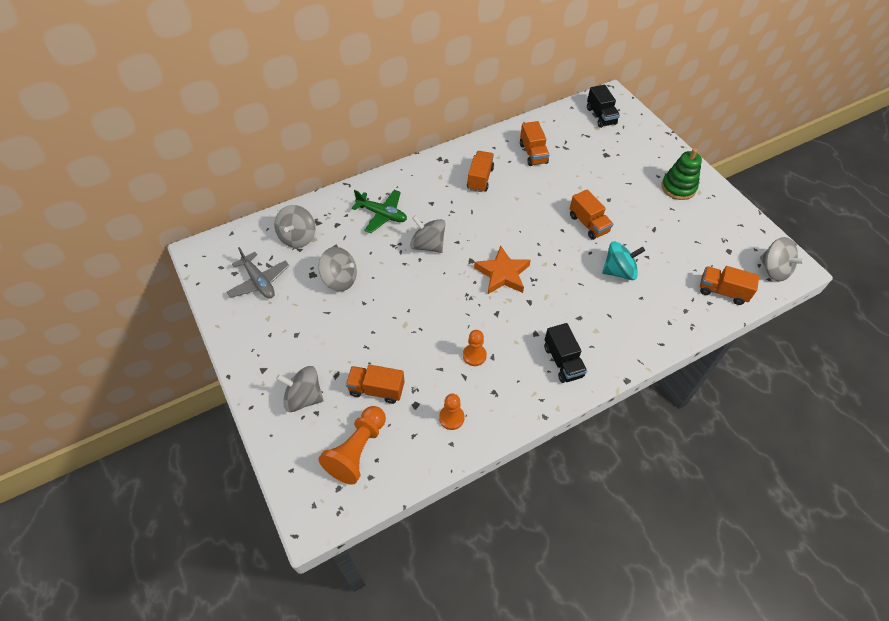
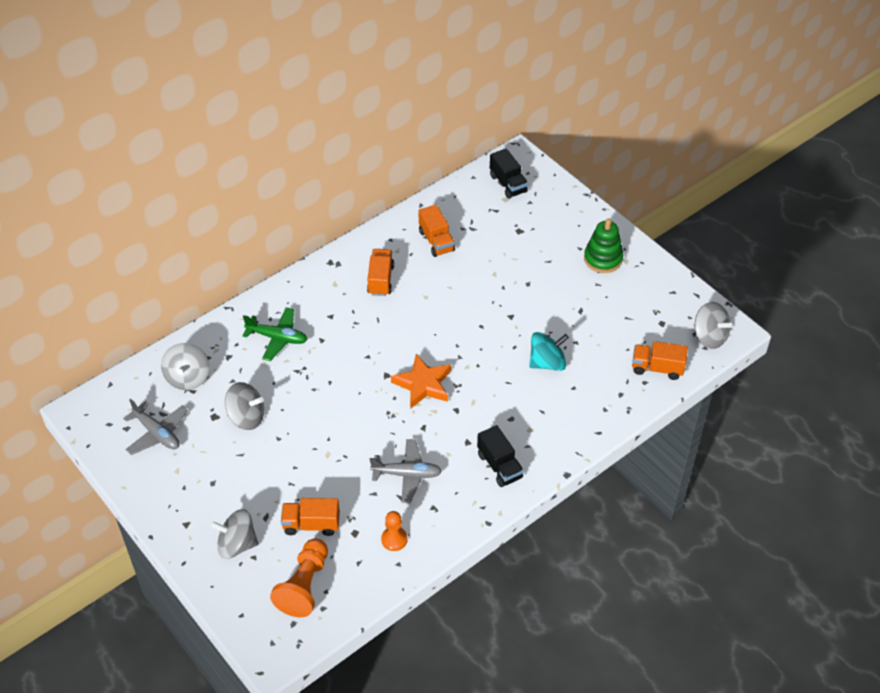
camera: 10 degrees left, 5 degrees down
(428, 245) = (336, 365): grey spinning top -> none
(474, 355) = (407, 474): orange pawn -> grey plane
(588, 224) = (509, 315): orange truck -> none

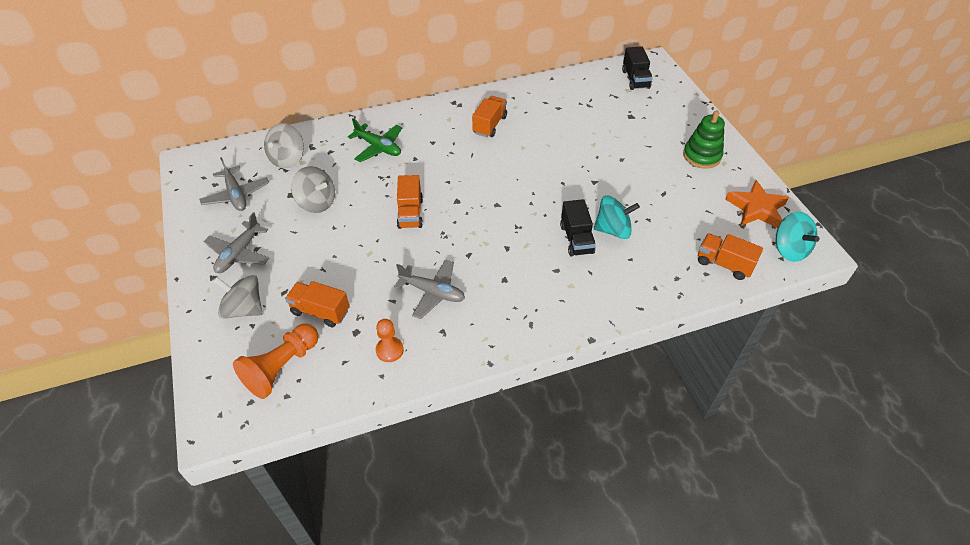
camera: 20 degrees right, 0 degrees up
(198, 493) = (239, 253): none -> grey plane
(423, 384) = (486, 217): orange star -> orange star (756, 208)
(436, 241) = (552, 107): orange truck -> orange truck (410, 213)
(499, 466) = (526, 311): black truck -> black truck (576, 239)
(709, 337) = (789, 249): grey spinning top -> turquoise spinning top

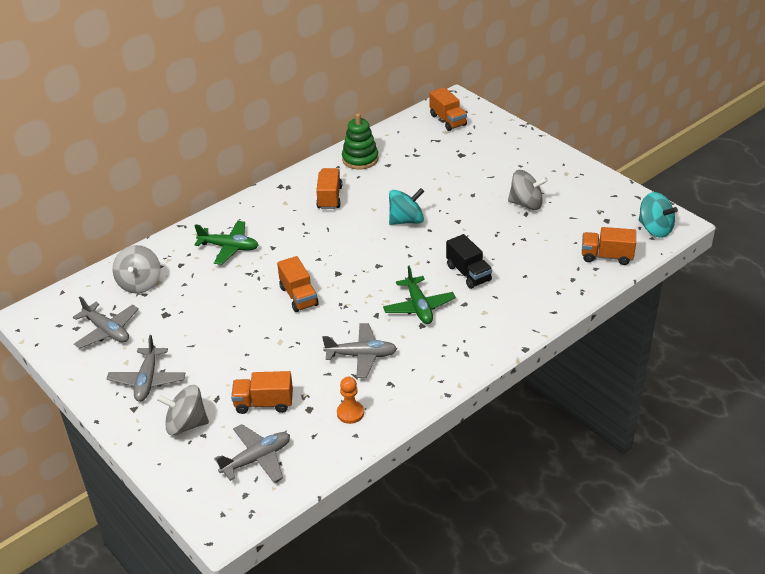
camera: 20 degrees left, 10 degrees down
(281, 368) = (257, 459): orange pawn -> grey plane
(317, 202) = (198, 313): grey spinning top -> grey spinning top (526, 204)
(511, 259) = (419, 307): none -> green plane
(613, 230) = (497, 256): turquoise spinning top -> turquoise spinning top (406, 220)
(635, 79) = (448, 120): black truck -> orange truck
(701, 156) = (543, 172): green stacking toy -> green stacking toy (360, 159)
(756, 208) = (612, 204): orange star -> none

